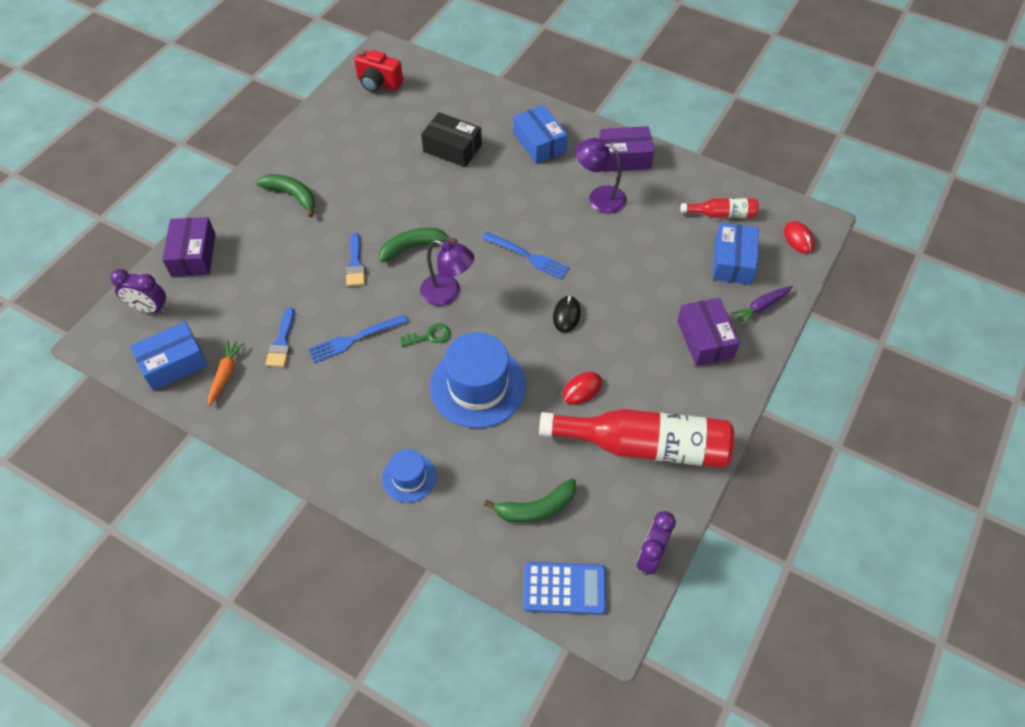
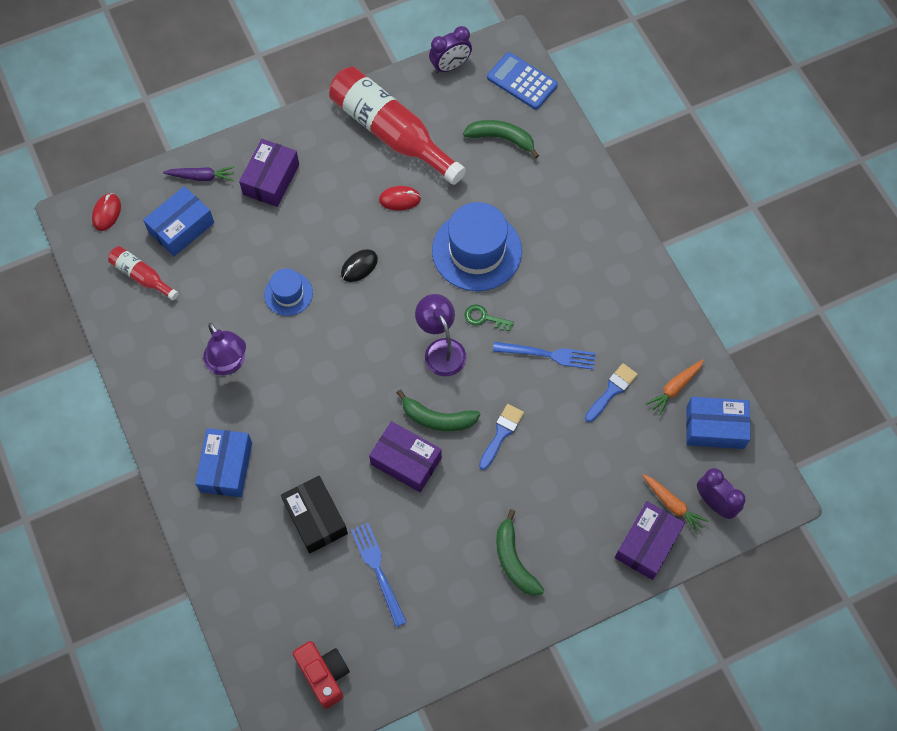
camera: 145 degrees left, 10 degrees up
(185, 289) = (672, 505): none -> orange carrot
(409, 477) = (577, 213): blue hat -> blue hat (288, 293)
(528, 256) = (344, 342): blue fork -> blue fork (377, 570)
(624, 157) = (164, 394): purple box -> purple box (406, 461)

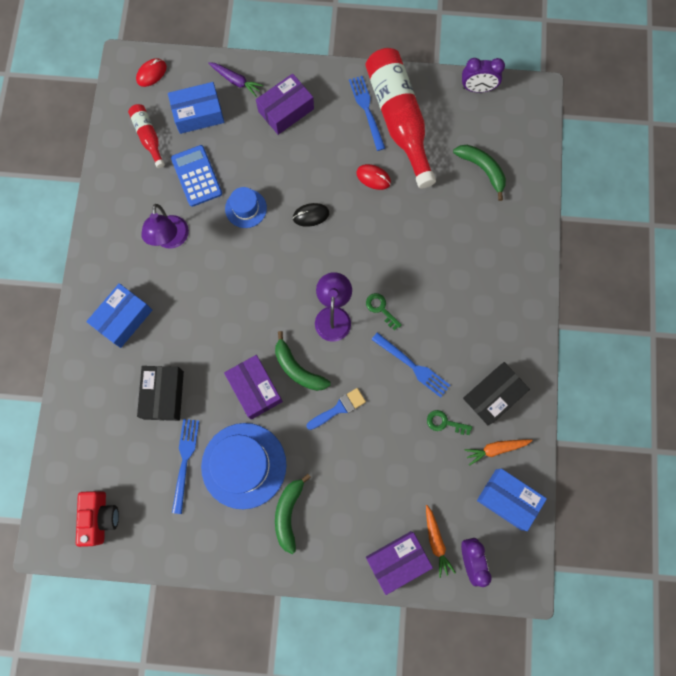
camera: 30 degrees right, 10 degrees up
(353, 139) = (366, 110): none -> blue fork
(477, 251) = (407, 251): blue hat -> blue hat (244, 465)
(522, 81) = (527, 130): blue calculator -> blue calculator (196, 176)
(612, 390) = (444, 423): blue brush -> green key
(641, 340) = (493, 395): none -> black box

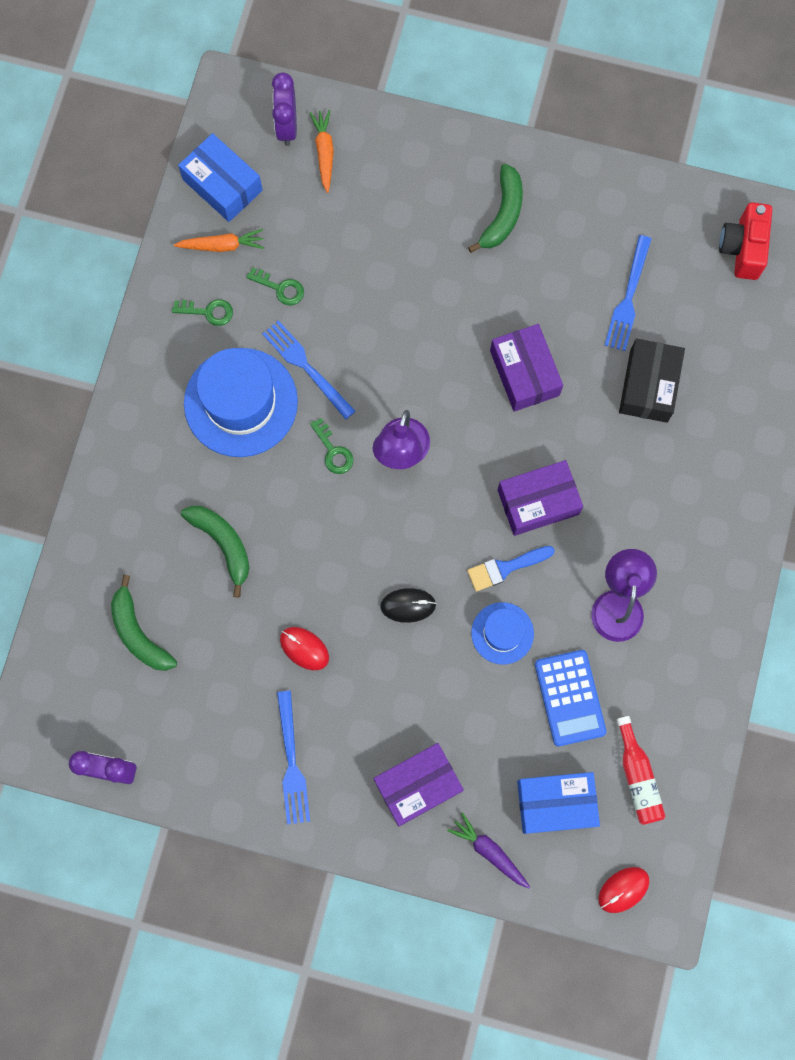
camera: 170 degrees left, 0 degrees up
(123, 318) = (696, 499): blue box -> none
(244, 465) = (552, 280): blue hat -> blue hat (241, 402)
(298, 369) = (462, 389): green banana -> green banana (223, 544)
(339, 408) = (416, 329): blue brush -> blue brush (505, 568)
(397, 561) = (376, 139): purple box -> purple box (538, 502)
(399, 119) = (245, 737): red bottle -> none
(493, 395) = (208, 312): black box -> green key

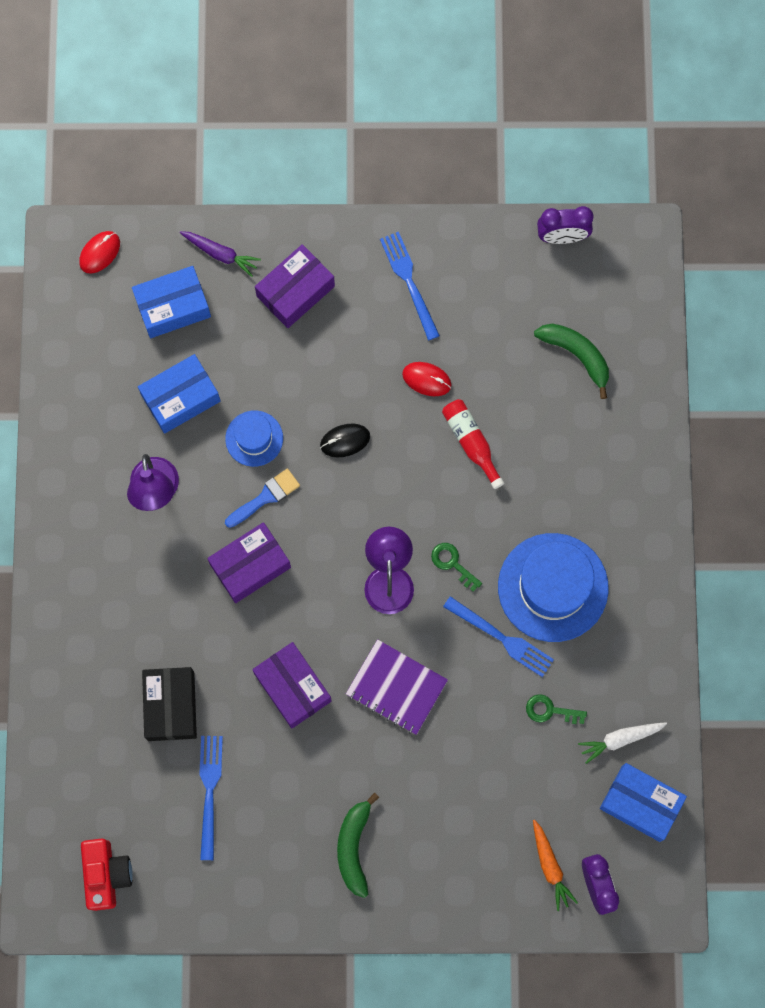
camera: 165 degrees right, 0 degrees up
(208, 312) = (612, 668): green key -> none
(222, 245) = (620, 739): orange carrot -> white carrot
(223, 544) = (527, 452): green banana -> none
(423, 347) = (396, 687): none -> purple notebook
(570, 698) = (180, 398): blue calculator -> blue box
(637, 777) = (106, 346): red bottle -> red bottle (471, 442)

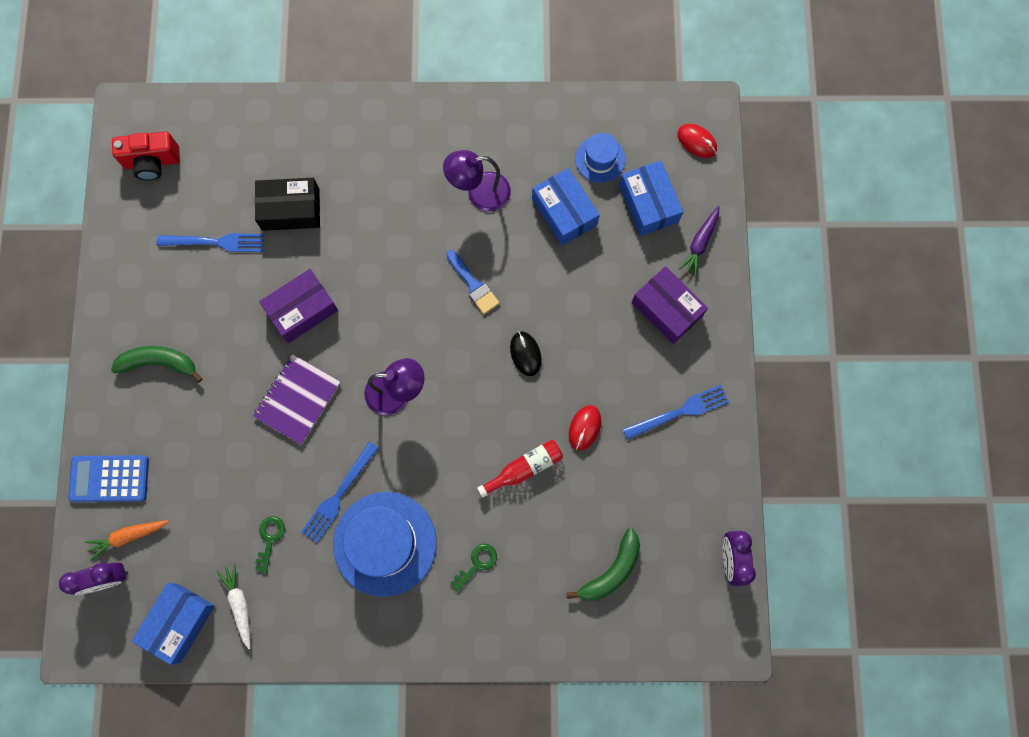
camera: 90 degrees right, 0 degrees up
(250, 566) = (411, 273): purple box -> none
(254, 438) = (527, 274): blue hat -> blue hat (600, 159)
(452, 563) = (409, 450): green key -> green key (477, 564)
(487, 893) = (109, 479): none -> blue calculator

